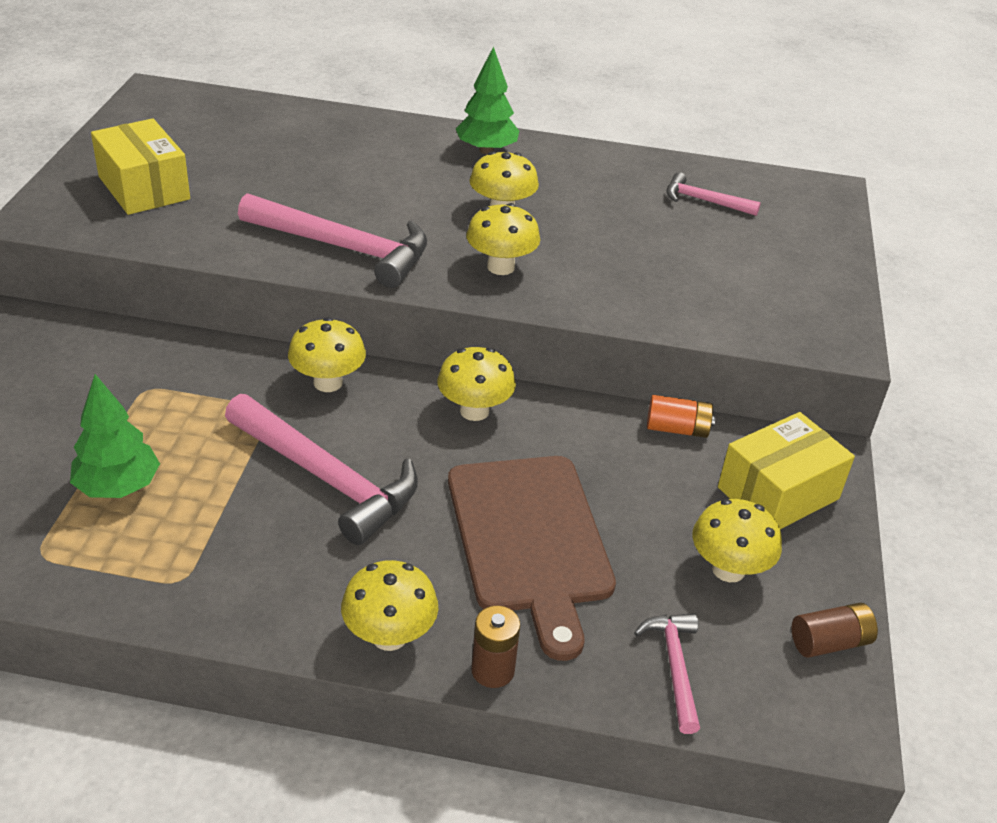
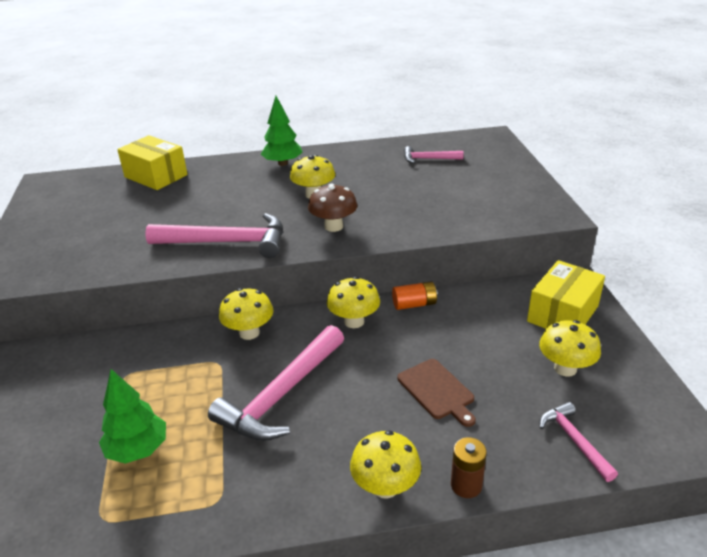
camera: 15 degrees left, 5 degrees down
(144, 188) = (68, 241): yellow box -> yellow box (156, 176)
(326, 477) = (282, 394): pink hammer -> pink hammer turned 105 degrees clockwise
(500, 267) = (333, 226): yellow mushroom -> brown mushroom
(530, 540) = (437, 391): brown cutting board -> brown cutting board, size x0.52
(677, 429) = (482, 294): orange battery -> orange battery (414, 304)
(829, 642) = (650, 392): brown battery -> none

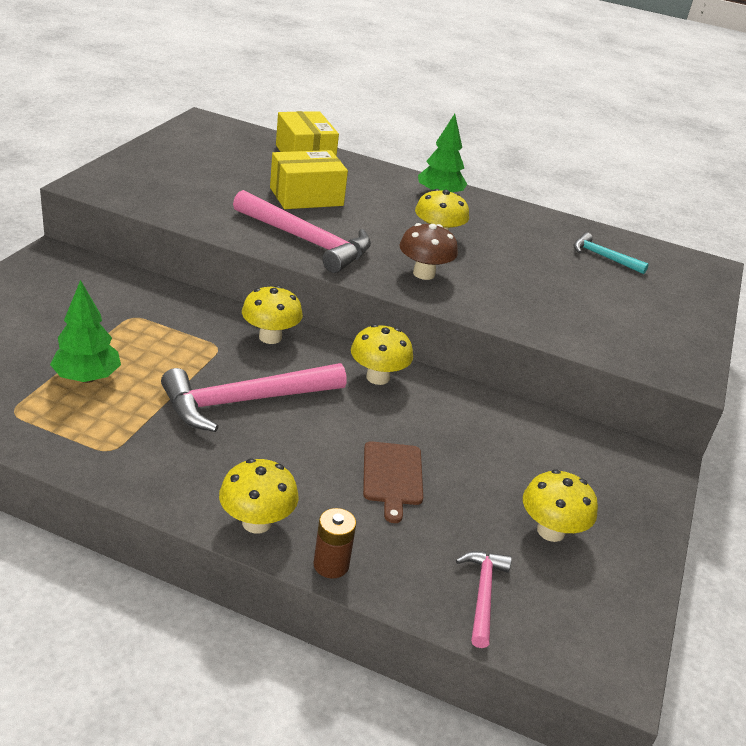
camera: 25 degrees right, 0 degrees up
(414, 304) = (455, 393): orange battery -> none
(429, 159) = (603, 257): pink hammer -> turquoise hammer
(563, 314) = (610, 483): yellow box -> yellow box (306, 197)

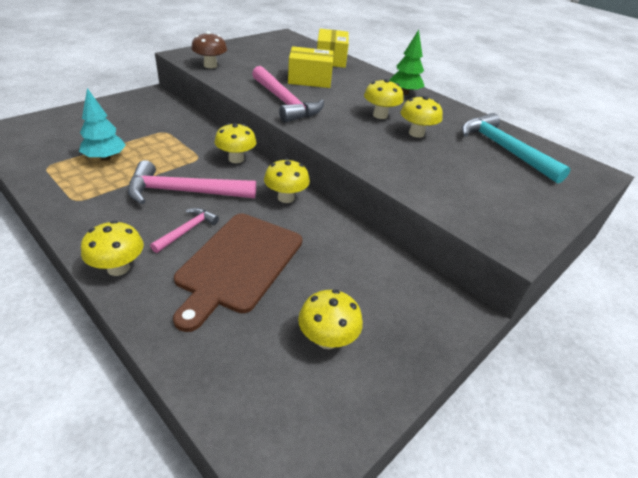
camera: 25 degrees right, 5 degrees up
(87, 378) = (105, 158): green tree -> turquoise tree
(331, 565) = (139, 312): brown battery -> none
(392, 476) = (238, 264): brown cutting board -> brown cutting board, size x1.91
(424, 274) = (349, 134): brown mushroom -> brown mushroom (210, 65)
(482, 595) = (230, 371): pink hammer -> pink hammer (187, 230)
(497, 255) = (416, 133): none -> yellow mushroom
(603, 257) = (504, 149): turquoise hammer -> turquoise hammer, size x1.91

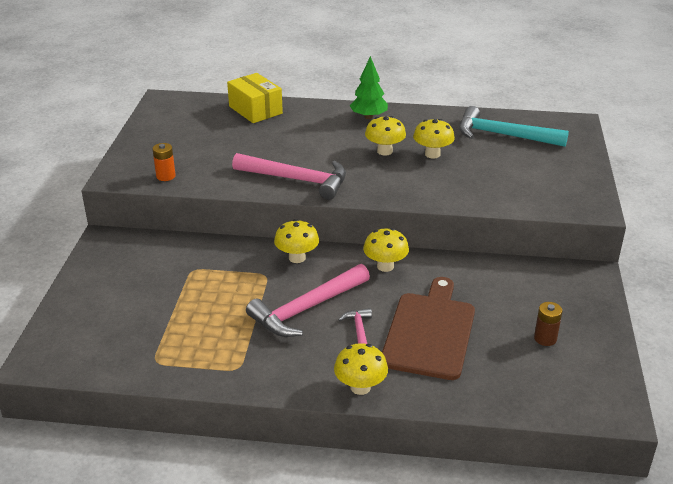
camera: 35 degrees left, 5 degrees down
(105, 158) = (190, 323): turquoise tree -> none
(210, 65) = (166, 176): brown mushroom -> orange battery
(238, 264) = (430, 332): brown cutting board -> brown cutting board turned 150 degrees counterclockwise
(309, 79) = (276, 144): yellow box -> none
(327, 339) = (545, 338): yellow mushroom -> brown battery

